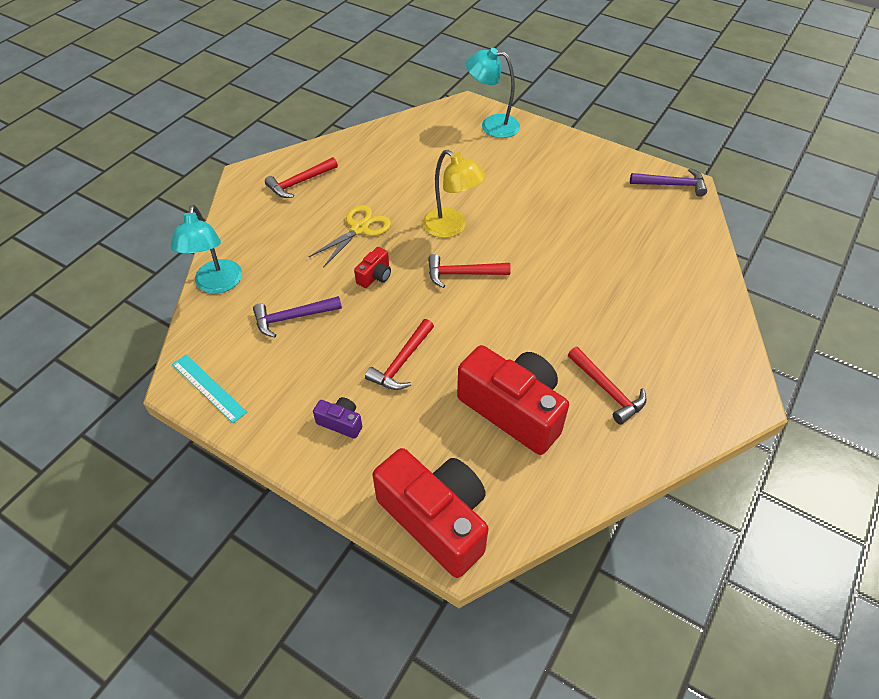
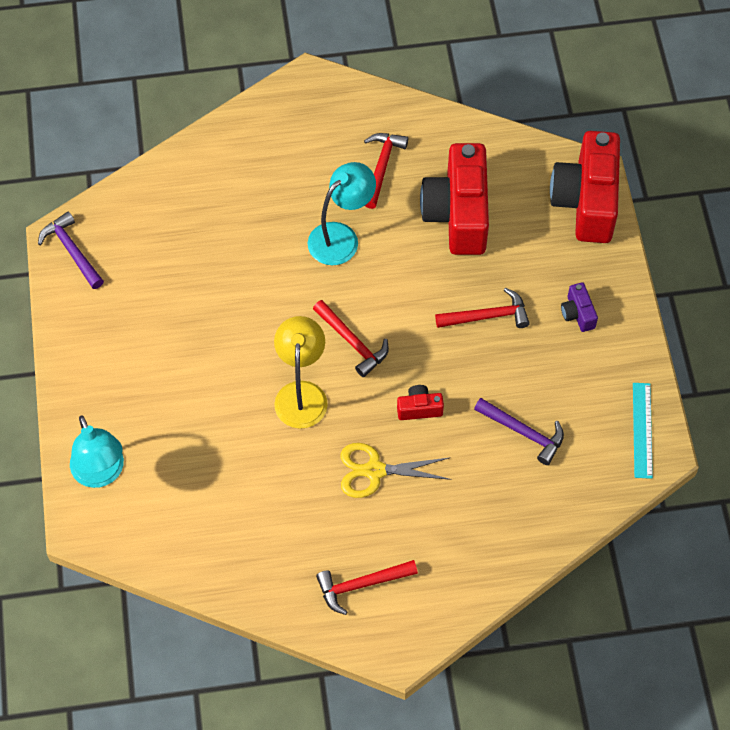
camera: 130 degrees left, 10 degrees up
(217, 284) = (550, 528): turquoise lamp -> turquoise lamp (341, 237)
(300, 182) = (361, 585): red hammer -> red hammer turned 150 degrees clockwise

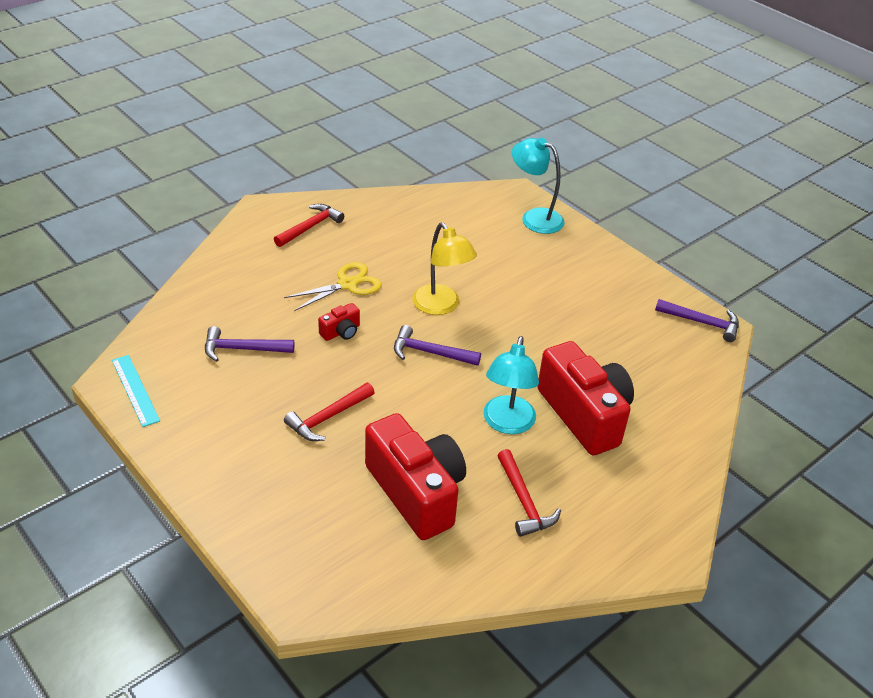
camera: 145 degrees right, 20 degrees down
(352, 342) = (430, 352): red hammer -> purple hammer
(577, 313) = (242, 455): purple camera -> none
(586, 201) = (290, 567): red camera -> red camera (584, 415)

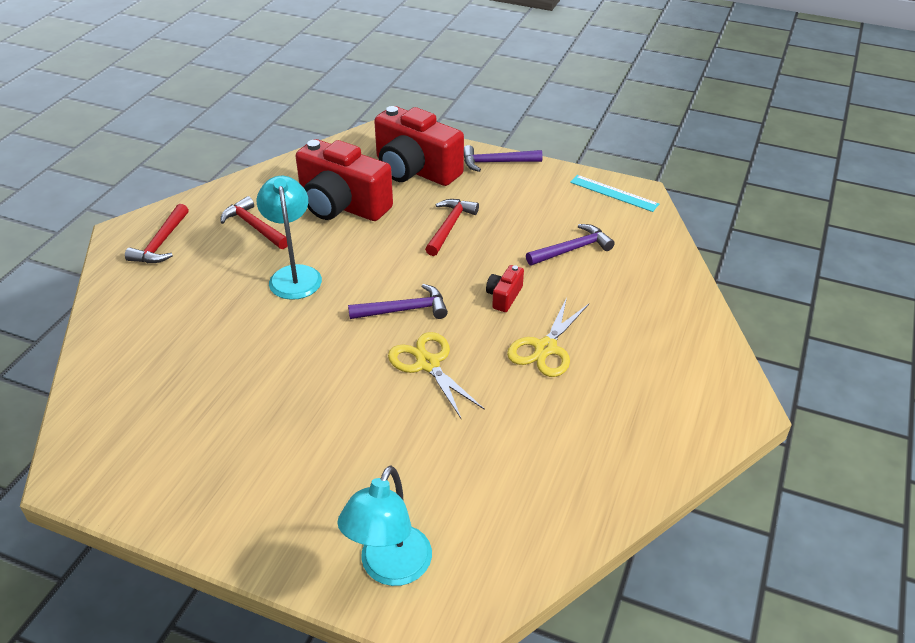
camera: 155 degrees right, 0 degrees up
(310, 227) = (660, 405): red hammer -> red hammer (161, 243)
(441, 306) = (427, 364): yellow lamp -> yellow scissors
(534, 218) = (390, 568): turquoise lamp -> turquoise lamp turned 105 degrees clockwise
(584, 415) = (222, 308): red camera -> red camera (415, 170)
(702, 322) = (96, 474): purple hammer -> purple hammer (496, 162)

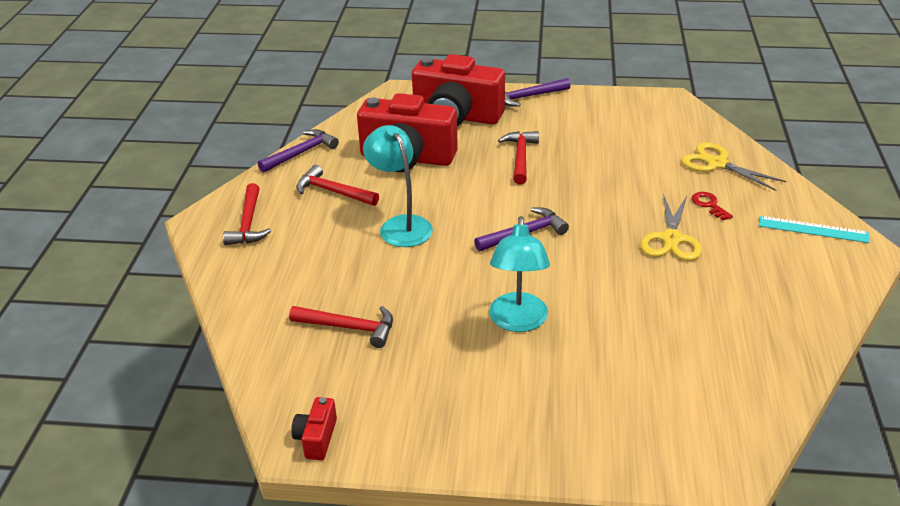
camera: 15 degrees left, 5 degrees down
(185, 370) = (349, 327): none -> red hammer
(390, 568) = (652, 444): turquoise lamp -> turquoise lamp (518, 322)
(427, 364) = (575, 273): yellow scissors -> yellow scissors (716, 164)
(504, 296) = (607, 205): red camera -> red camera (316, 438)
(572, 249) = (642, 155): purple hammer -> purple hammer (301, 153)
(607, 319) = (709, 205): none -> red key
(613, 193) = (649, 104): turquoise ruler -> turquoise ruler (813, 229)

